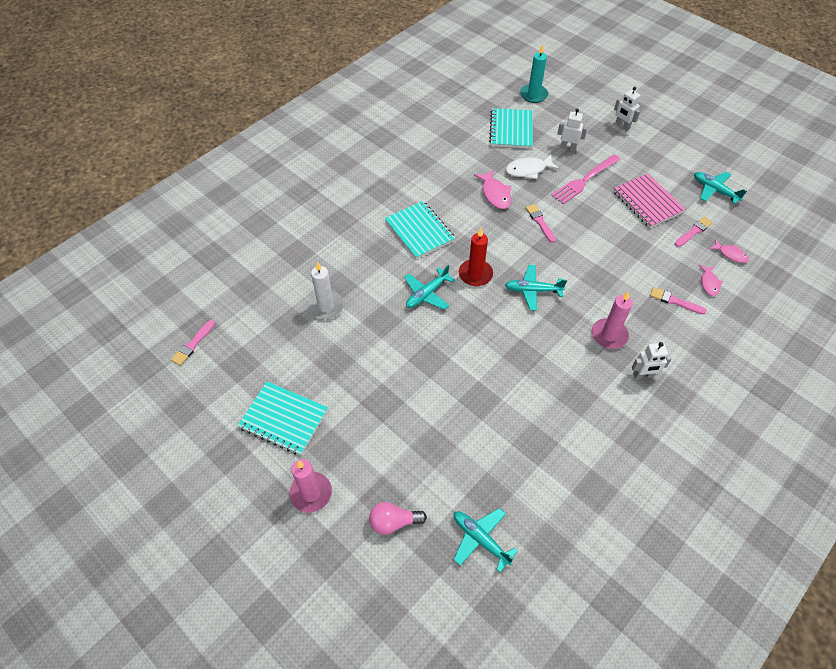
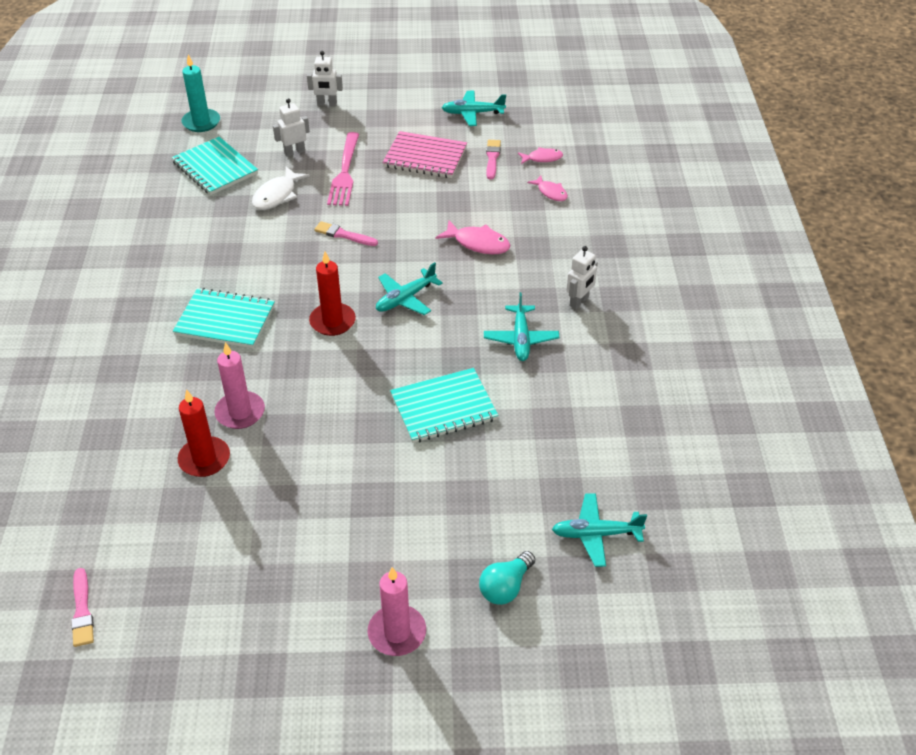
camera: 45 degrees left, 10 degrees down
(284, 419) = (285, 594): turquoise notebook -> turquoise notebook (443, 407)
(326, 306) = (204, 459): white candle -> red candle
(393, 522) = (505, 587): pink light bulb -> turquoise light bulb
(427, 294) = (303, 372): turquoise plane -> turquoise plane (521, 339)
(495, 194) = (268, 237): pink fish -> pink fish (478, 243)
(609, 335) = (516, 289): pink candle -> pink candle (240, 412)
(675, 301) = (539, 225): pink brush -> none

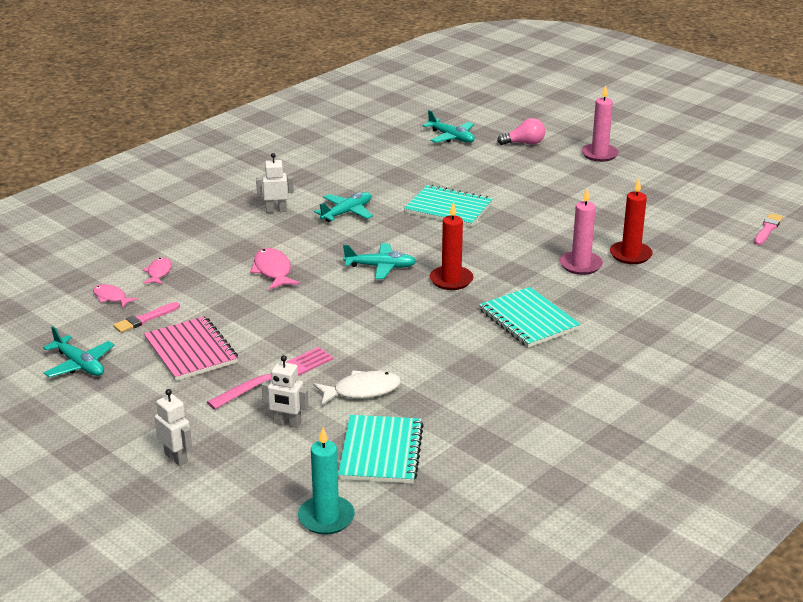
camera: 135 degrees left, 15 degrees down
(343, 235) = (357, 329): pink brush -> none
(505, 587) = (524, 143): turquoise light bulb -> pink light bulb

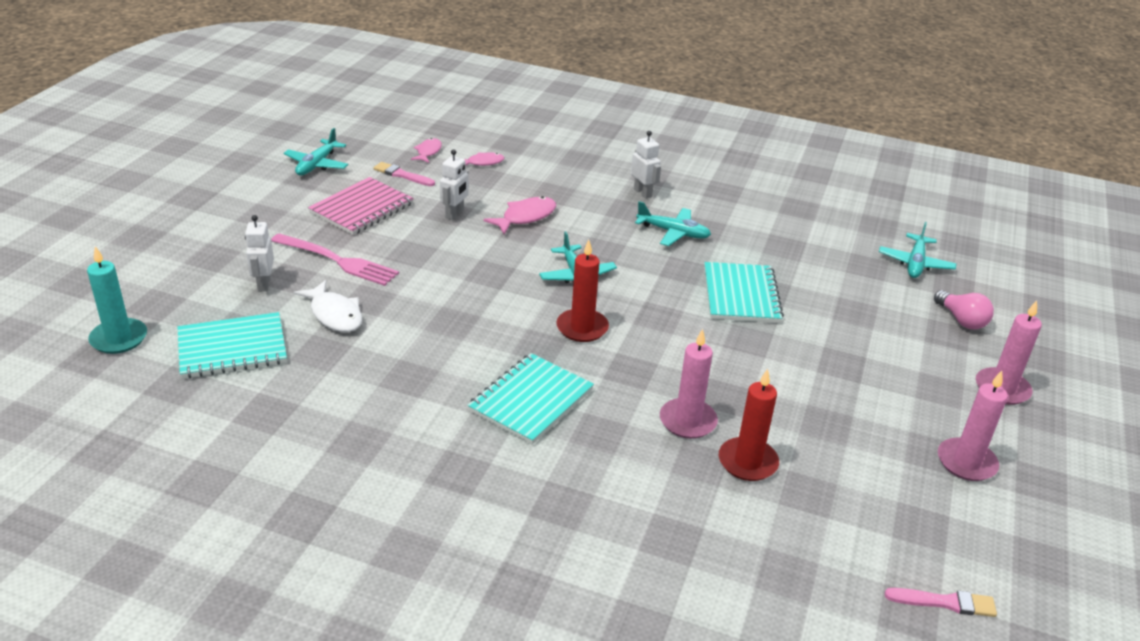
camera: 65 degrees right, 5 degrees up
(176, 458) = (194, 241): white robot -> white robot (455, 214)
(660, 187) = (966, 462): none -> pink candle

